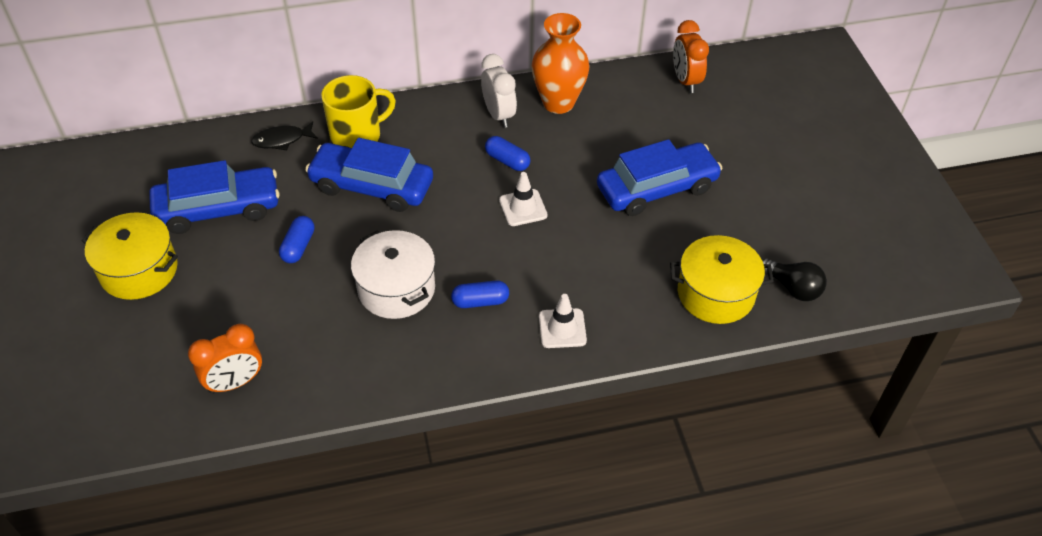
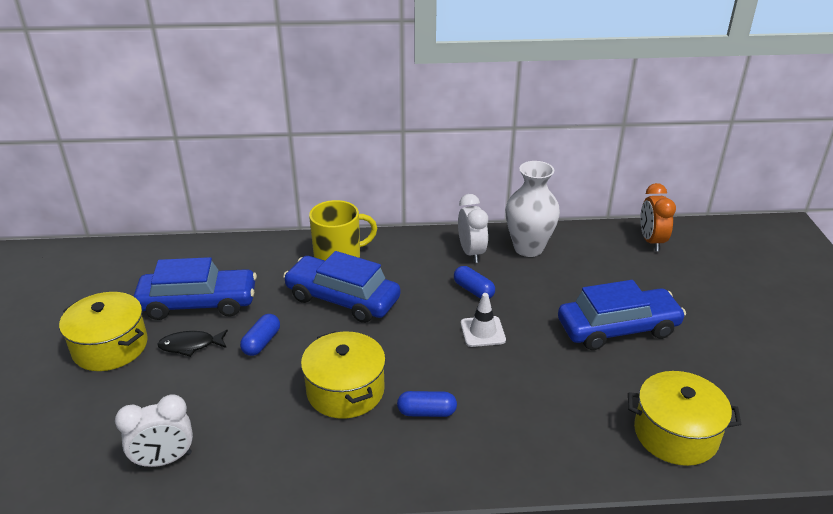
camera: 10 degrees right, 15 degrees down
(235, 382) = (164, 460): orange clock -> white clock
(282, 140) = (271, 254): black fish -> black fish (190, 345)
(396, 288) = (345, 390): white pot -> yellow pot
(558, 103) = (528, 248): orange vase -> white vase
(562, 328) = (507, 449): white traffic cone -> none
(793, 288) = (761, 438): black light bulb -> none

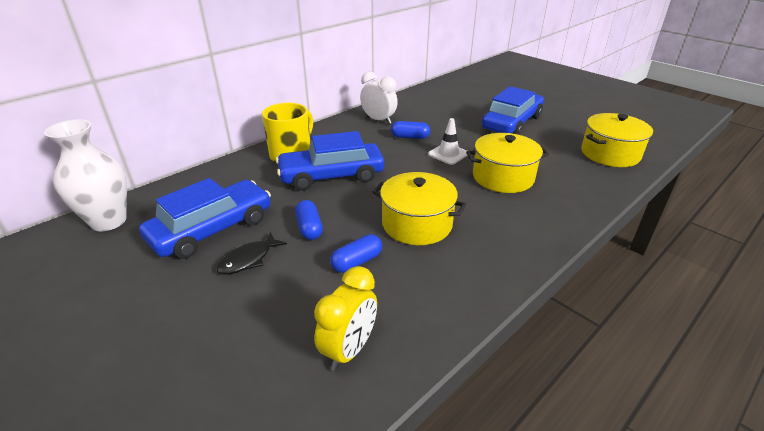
camera: 40 degrees left, 0 degrees up
(110, 346) = (164, 301): yellow pot -> yellow pot (503, 177)
(164, 460) = (349, 349): white clock -> yellow clock
(426, 412) = (485, 208): blue capsule -> blue capsule (357, 262)
(528, 248) = (408, 106): white vase -> white vase (108, 221)
(651, 241) = (465, 82): orange clock -> none

